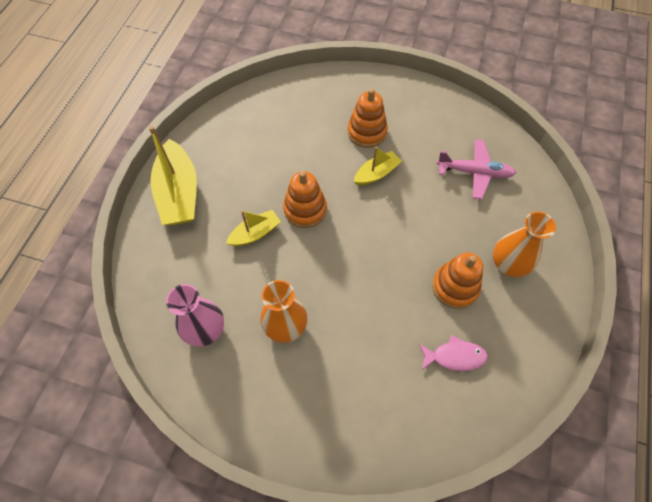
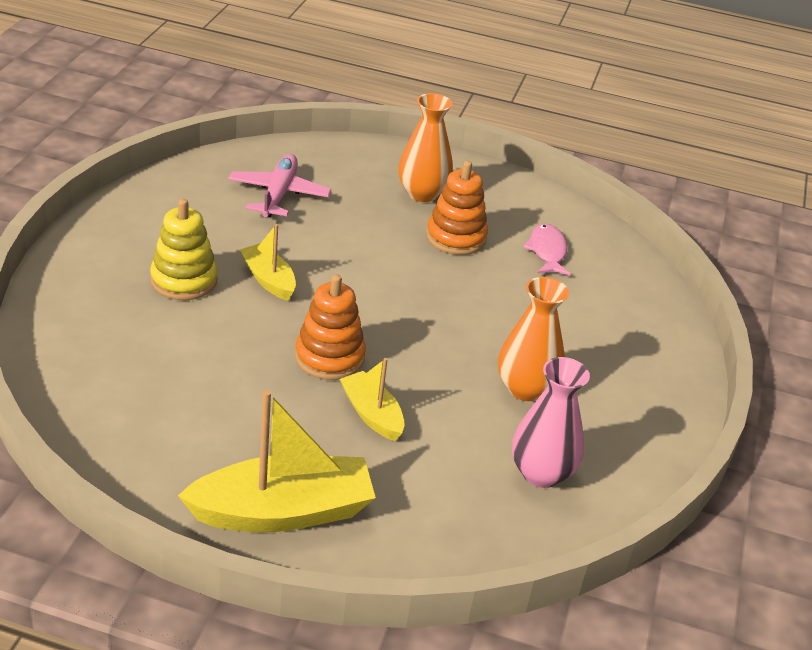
camera: 95 degrees left, 25 degrees down
(367, 132) = (184, 280): orange stacking toy -> yellow stacking toy

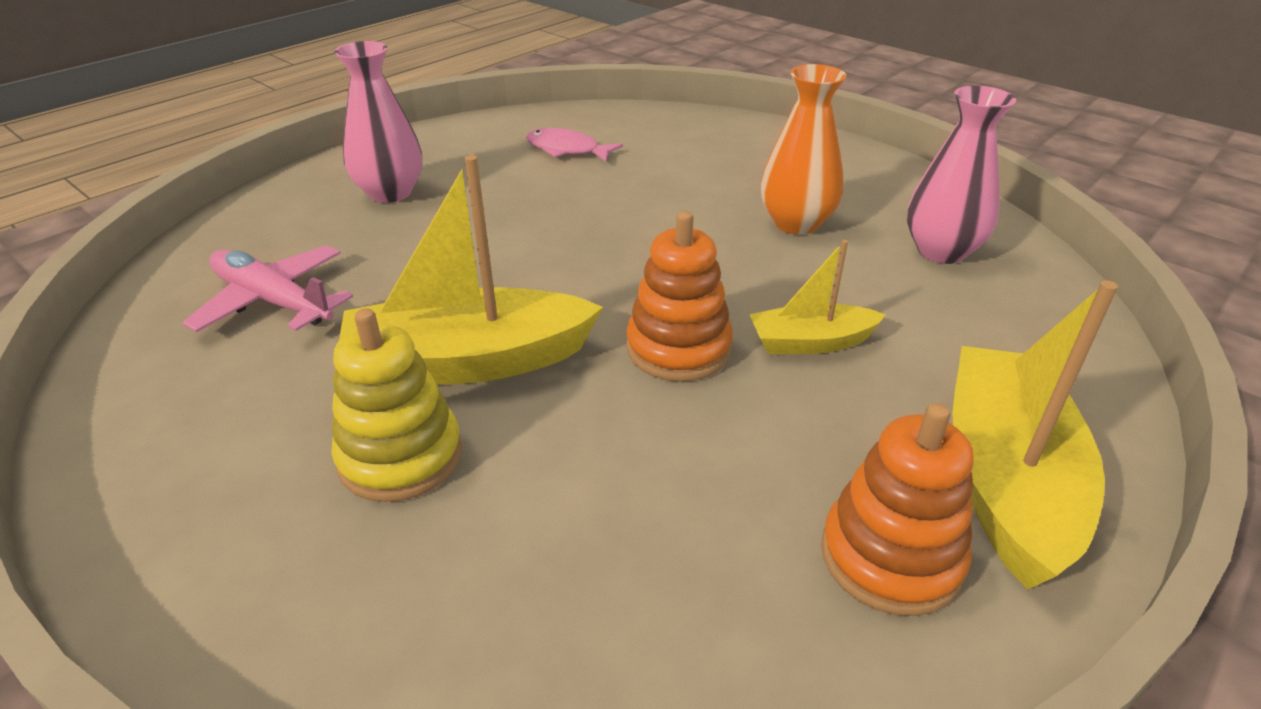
camera: 60 degrees left, 0 degrees up
(268, 280) = (468, 361): yellow boat -> yellow boat, size x1.82
(422, 193) = (390, 192): orange vase -> pink vase
(456, 237) = (497, 194): orange stacking toy -> orange stacking toy (890, 557)

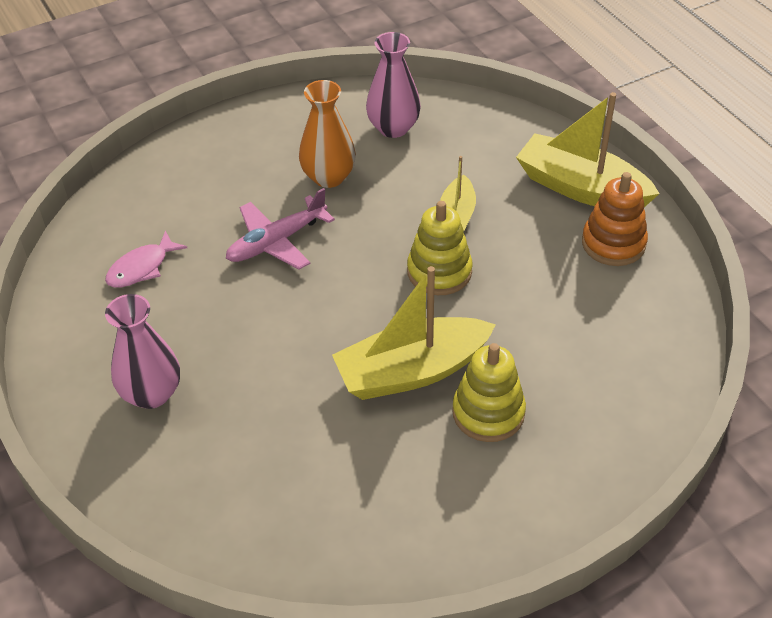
camera: 70 degrees left, 10 degrees up
(273, 301) = (291, 476): pink plane -> pink plane (276, 242)
(468, 361) = (412, 371): yellow boat -> yellow boat turned 60 degrees clockwise
(678, 348) = (439, 272): orange stacking toy -> yellow stacking toy

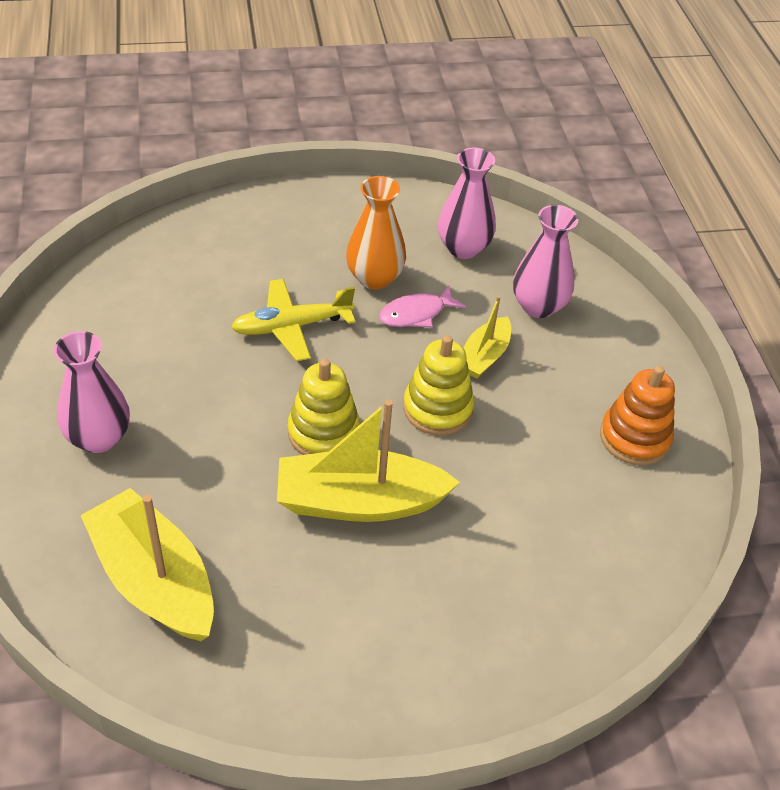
camera: 15 degrees right, 0 degrees up
(142, 268) = (152, 311): pink fish -> pink fish (416, 314)
(276, 242) = (292, 327): pink plane -> yellow plane
(482, 158) = (538, 306): none -> pink vase
(488, 413) = (416, 572): yellow stacking toy -> yellow stacking toy (323, 432)
(581, 188) = (628, 368): yellow boat -> yellow boat (154, 580)

